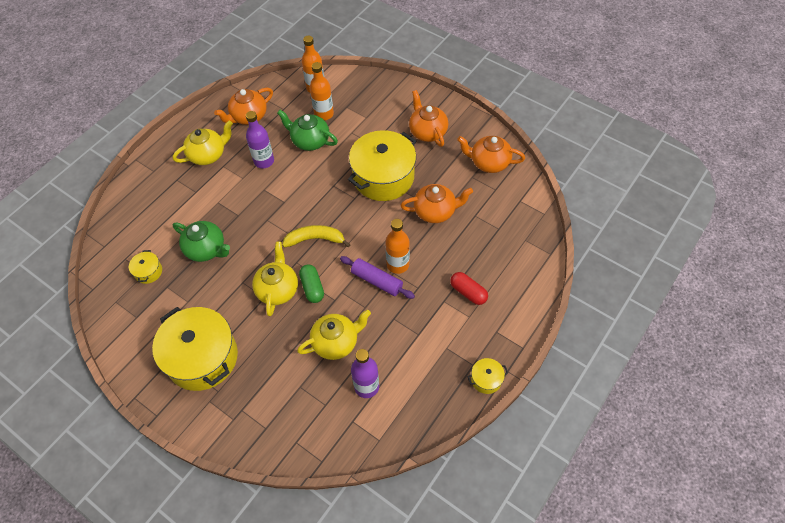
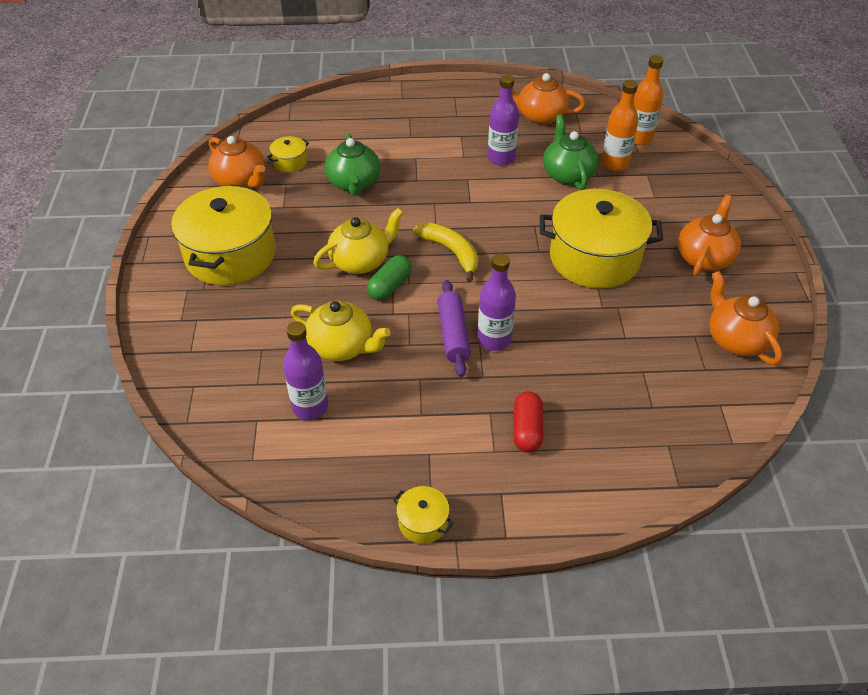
camera: 50 degrees right, 10 degrees down
(208, 155) = (461, 118): yellow teapot -> none
(398, 264) = (494, 340): orange bottle -> purple bottle
(435, 211) = (604, 330): orange teapot -> orange teapot (241, 181)

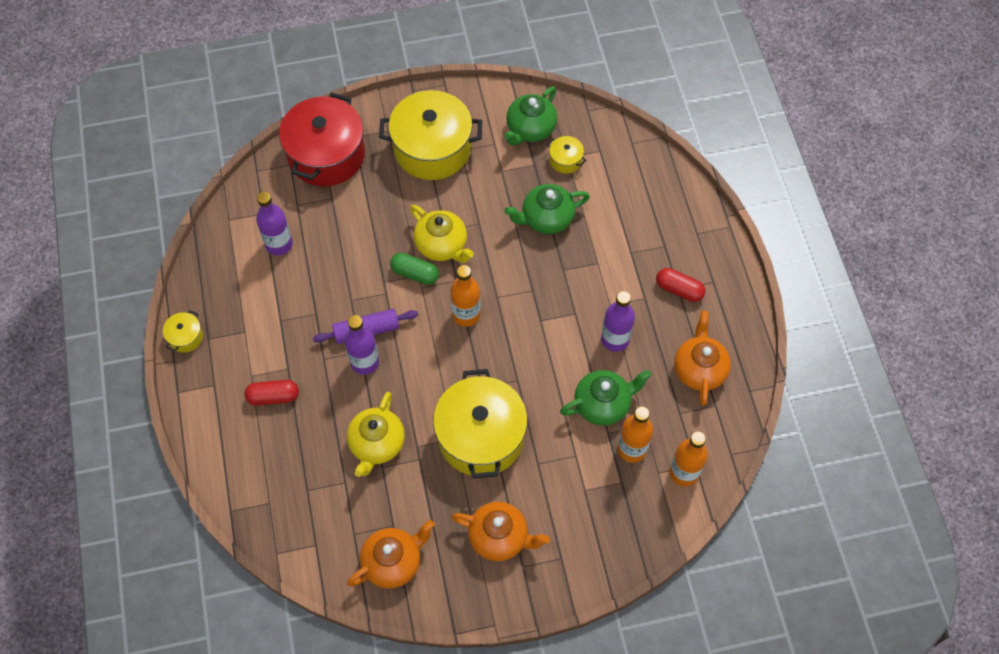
camera: 80 degrees right, 15 degrees up
(195, 348) = (326, 155): none -> red pot
(241, 181) = (530, 129): orange teapot -> green teapot
(342, 346) = (342, 252): yellow teapot -> yellow teapot (376, 444)
(451, 252) = (466, 315): yellow banana -> orange bottle
(457, 115) = (679, 290): none -> red capsule

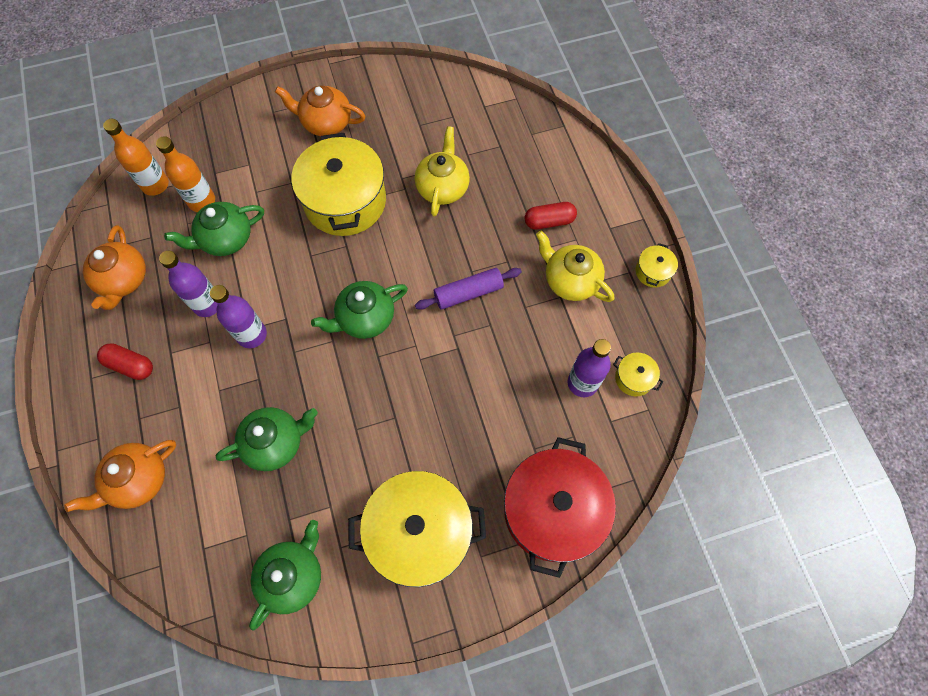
camera: 175 degrees right, 5 degrees up
(365, 362) = (465, 261): purple bottle -> purple bottle (252, 335)
(393, 562) = (416, 99): orange teapot -> orange teapot (138, 480)
(415, 273) = (424, 360): green capsule -> none
(442, 245) = (397, 397): yellow teapot -> yellow teapot (570, 280)
(466, 315) = (365, 318): orange bottle -> green teapot
(565, 160) = (248, 530): yellow pot -> yellow pot (633, 378)

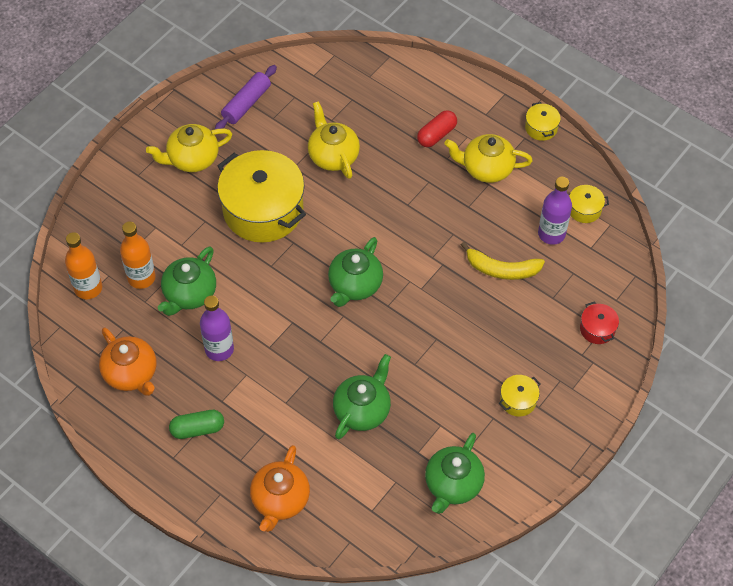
camera: 35 degrees left, 10 degrees down
(130, 365) = (197, 429): red capsule -> green capsule
(252, 335) = (276, 349): purple bottle -> none
(293, 576) = (453, 484): green teapot -> green teapot turned 150 degrees counterclockwise
(326, 123) = (192, 159): orange teapot -> yellow teapot
(419, 532) = (518, 400): yellow pot -> yellow pot, size x0.42
(468, 293) = (418, 221): purple rolling pin -> purple rolling pin (246, 104)
(508, 388) = (501, 269): none -> yellow banana
(553, 510) = (597, 329): red pot -> red pot, size x0.42

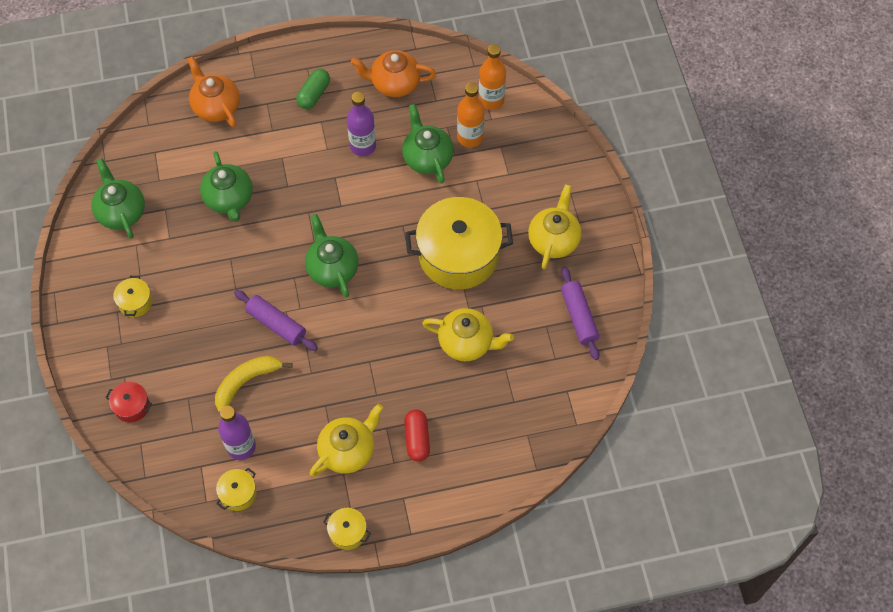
camera: 130 degrees right, 5 degrees up
(438, 286) = (276, 324): none -> purple rolling pin

